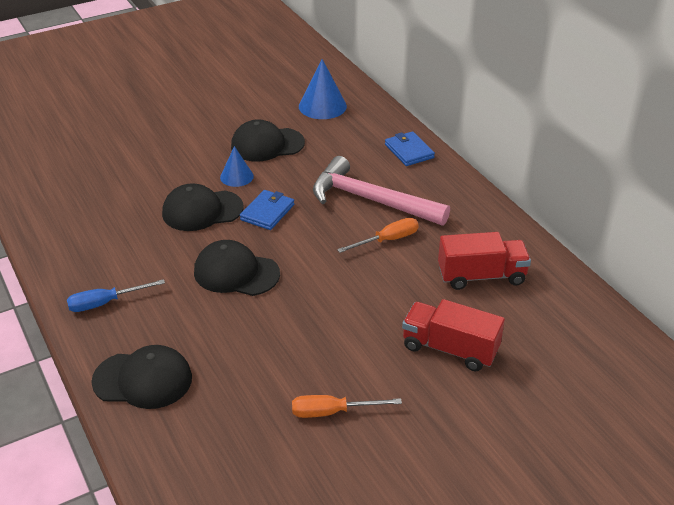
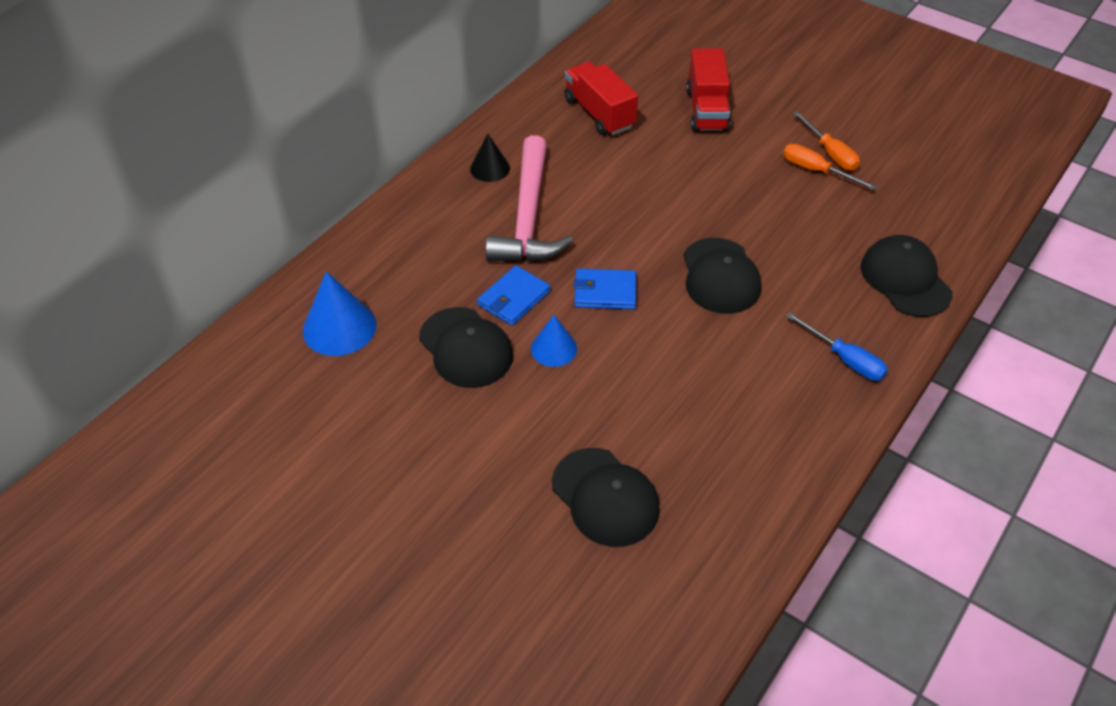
camera: 115 degrees left, 10 degrees up
(202, 210) = (641, 351): black cap -> black cap (605, 497)
(387, 240) = (589, 185): orange screwdriver -> orange screwdriver (816, 171)
(409, 151) = (411, 215): blue wallet -> blue wallet (513, 298)
(440, 197) = (490, 168): none -> black cone

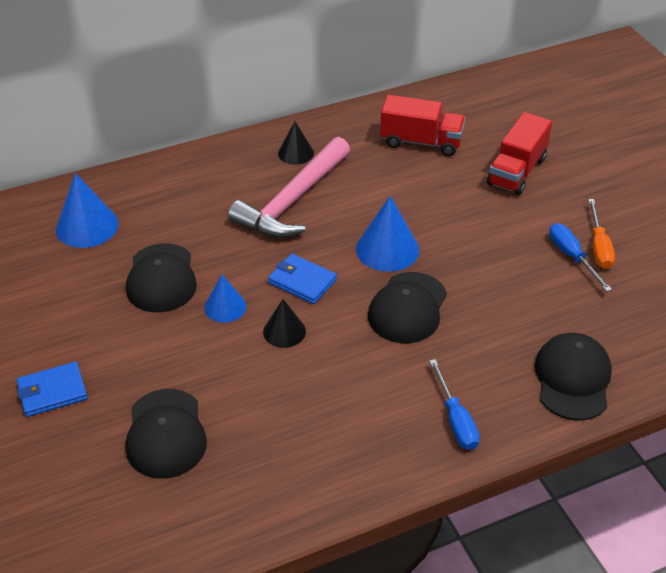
camera: 30 degrees right, 5 degrees down
(513, 298) = (228, 257): blue wallet -> blue wallet (52, 392)
(599, 113) = (421, 142): red truck -> red truck turned 105 degrees clockwise
(630, 347) = (284, 331): none -> black cone
(655, 228) = (387, 249): none -> blue cone
(816, 171) = (572, 257): orange screwdriver -> blue screwdriver

